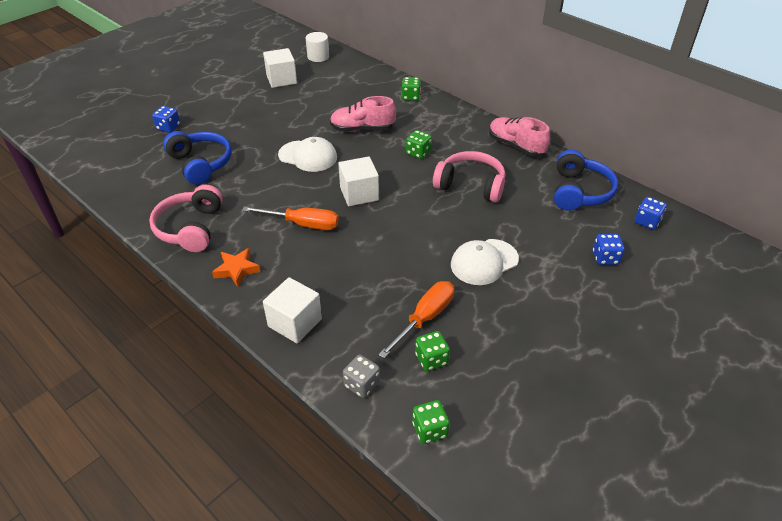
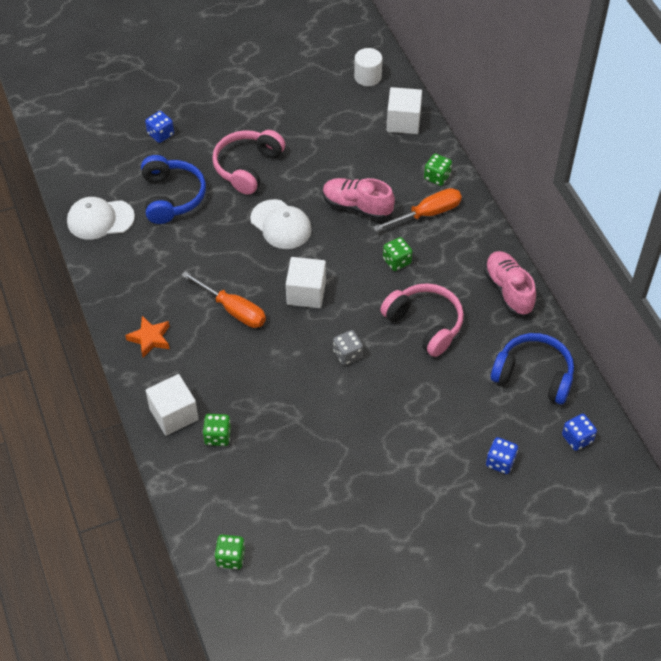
camera: 25 degrees right, 10 degrees up
(190, 228) = (129, 275): pink headphones -> pink headphones (247, 167)
(281, 79) = (308, 101): white cube -> white cube (403, 122)
(362, 384) = (199, 495): grey dice -> grey dice (347, 354)
(425, 318) = (287, 455): orange screwdriver -> orange screwdriver (427, 214)
(431, 359) = (269, 497): green dice -> green dice (217, 436)
(484, 262) = (378, 419): white cap -> white cap (100, 219)
(579, 191) = (533, 375): blue headphones -> blue headphones turned 105 degrees counterclockwise

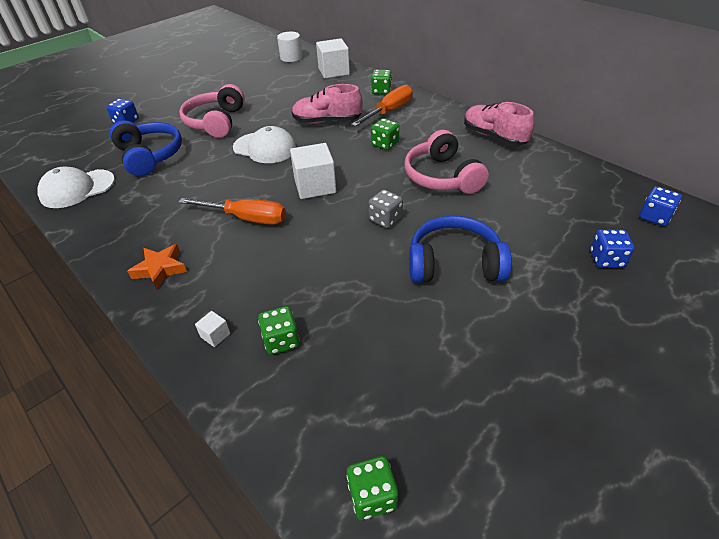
camera: 20 degrees left, 10 degrees down
(174, 414) = (215, 335): white cube -> white cube, size x0.44
(425, 324) = (442, 177): pink headphones -> pink headphones turned 135 degrees counterclockwise
(533, 375) = (569, 183): blue headphones -> blue headphones (454, 263)

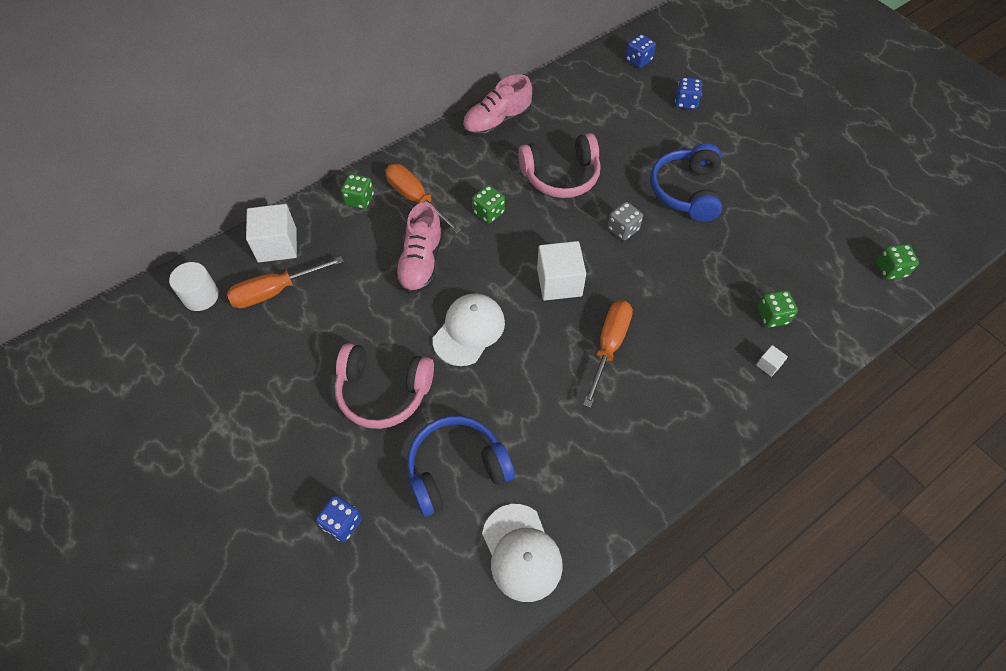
camera: 85 degrees left, 15 degrees up
(160, 269) = (684, 422): orange star -> none
(296, 77) = (275, 291): none -> orange screwdriver

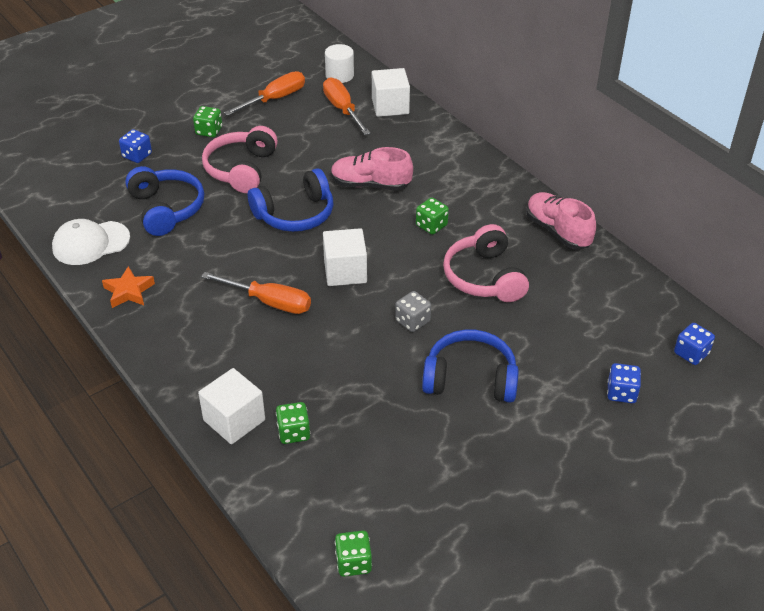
camera: 90 degrees right, 15 degrees down
(359, 200) = (443, 146): green dice -> green dice (209, 131)
(415, 199) = (446, 179): orange screwdriver -> orange screwdriver (275, 99)
(469, 330) = (295, 214): white cap -> blue headphones
(604, 491) = (129, 291): none -> orange star
(768, 365) = (234, 420): white cube -> white cube, size x2.27

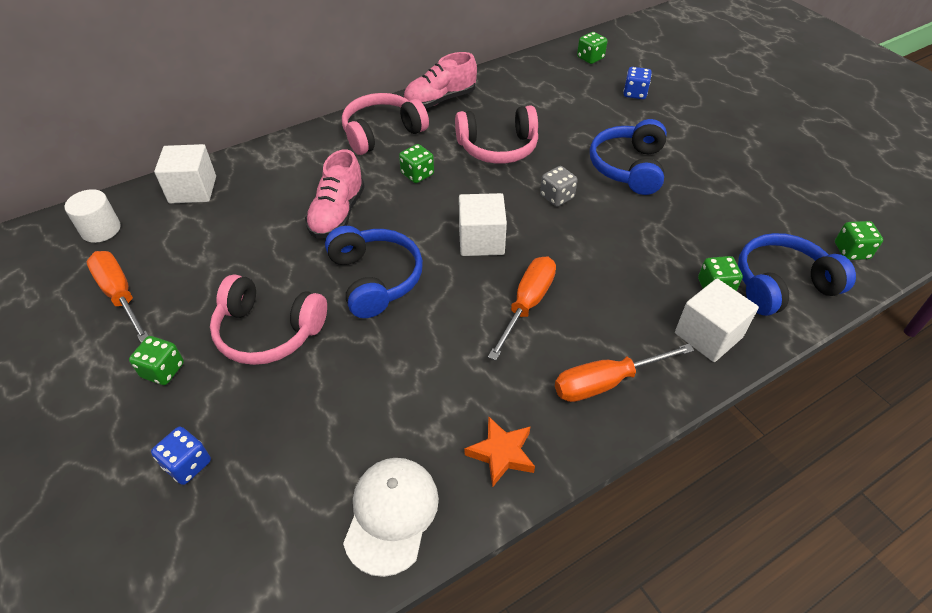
camera: 85 degrees left, 5 degrees up
(90, 243) = (391, 515): white cap -> white cap turned 150 degrees counterclockwise
(166, 209) = (332, 417): blue headphones -> blue headphones (781, 285)
(342, 109) = (179, 230): orange screwdriver -> orange screwdriver (606, 382)
(490, 197) = (382, 133): none -> pink headphones
(691, 353) = (590, 58): blue dice -> green dice

